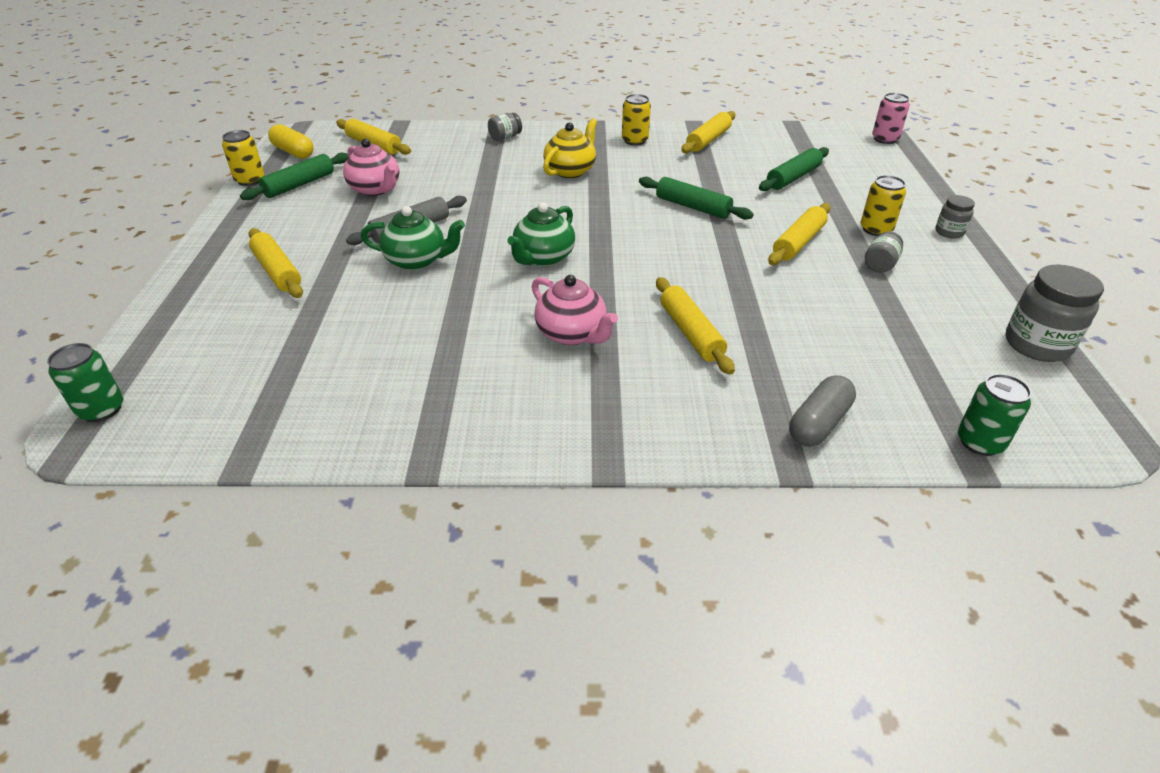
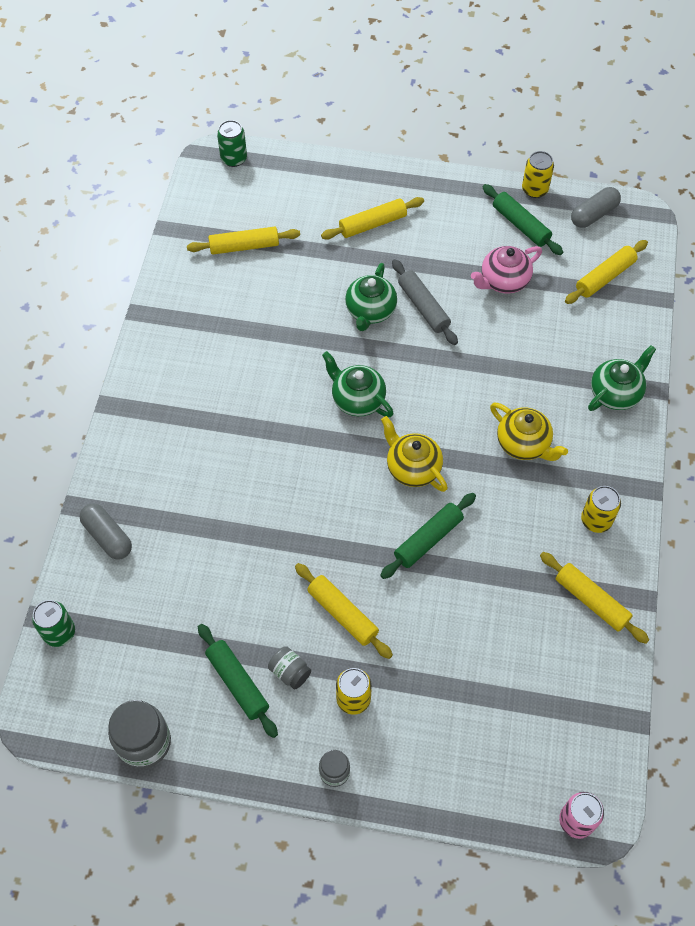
camera: 100 degrees right, 20 degrees up
(293, 152) = (593, 214): yellow capsule -> grey capsule
(505, 137) = (615, 393): grey jar -> green teapot
(572, 334) = (245, 405): pink teapot -> none
(618, 220) = (412, 468): none -> yellow teapot
(690, 333) = (227, 484): yellow rolling pin -> yellow rolling pin (244, 246)
(793, 177) = (480, 661): green rolling pin -> green rolling pin (238, 683)

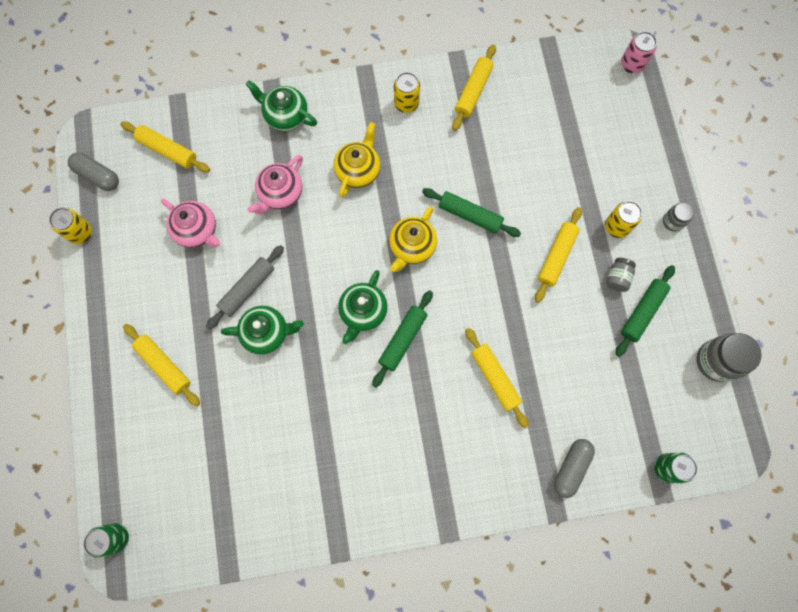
camera: 110 degrees left, 15 degrees up
(244, 246) = (227, 479): yellow rolling pin -> yellow rolling pin (495, 378)
(520, 225) = (127, 234): green rolling pin -> green rolling pin (402, 340)
(520, 363) = (280, 193): none -> pink teapot

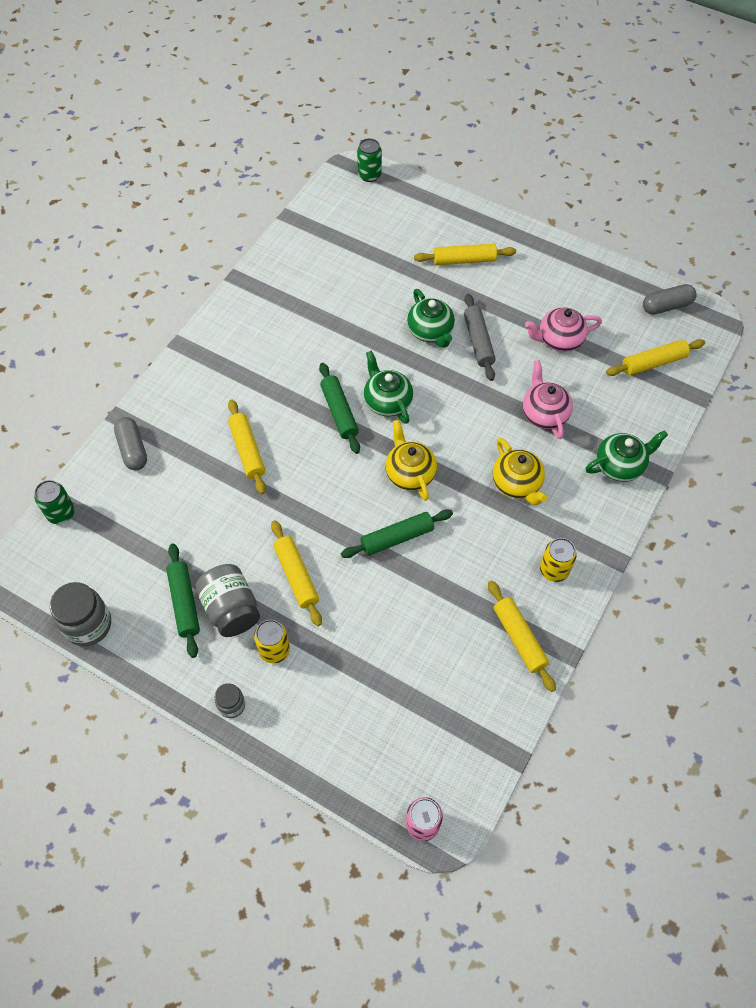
camera: 130 degrees right, 15 degrees down
(80, 233) = (621, 270): yellow can -> none
(266, 333) = (430, 332): green teapot -> green teapot turned 60 degrees counterclockwise
(495, 378) = (247, 450): yellow rolling pin -> yellow rolling pin turned 60 degrees clockwise
(617, 278) = (231, 609): grey jar -> grey jar, size x1.82

